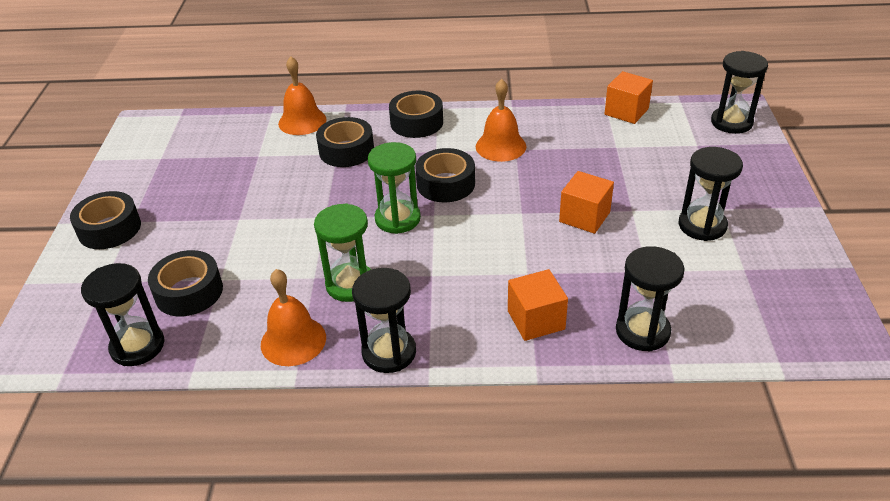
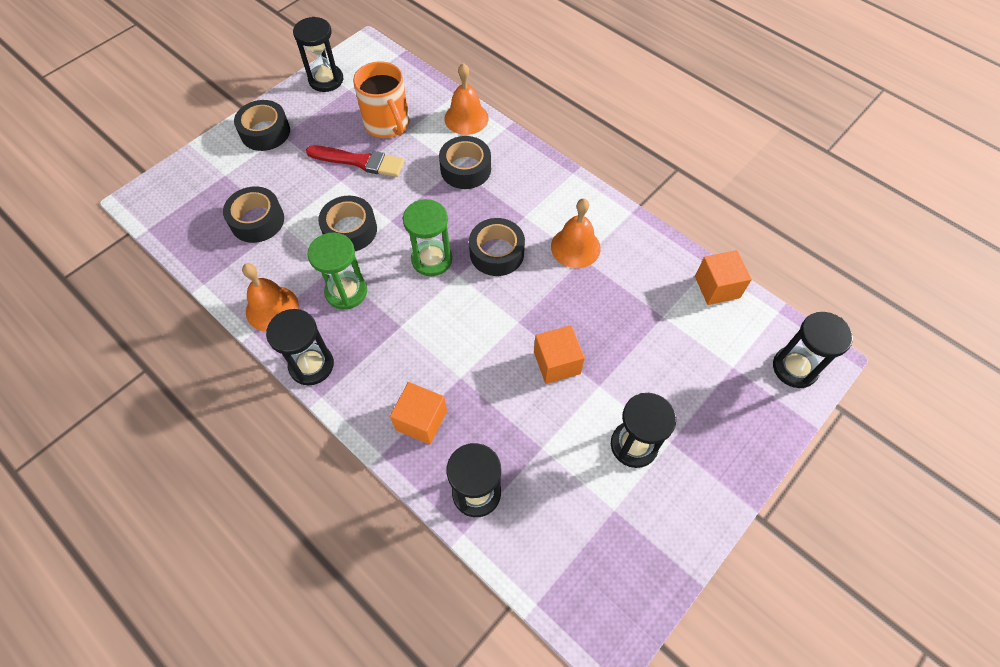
camera: 40 degrees right, 20 degrees up
(137, 346) = (195, 241): black hourglass -> black hourglass (326, 80)
(233, 160) = (387, 124): none -> orange mug
(240, 196) = (360, 161): none -> red brush
(416, 122) = (542, 177): black tape -> black tape (350, 230)

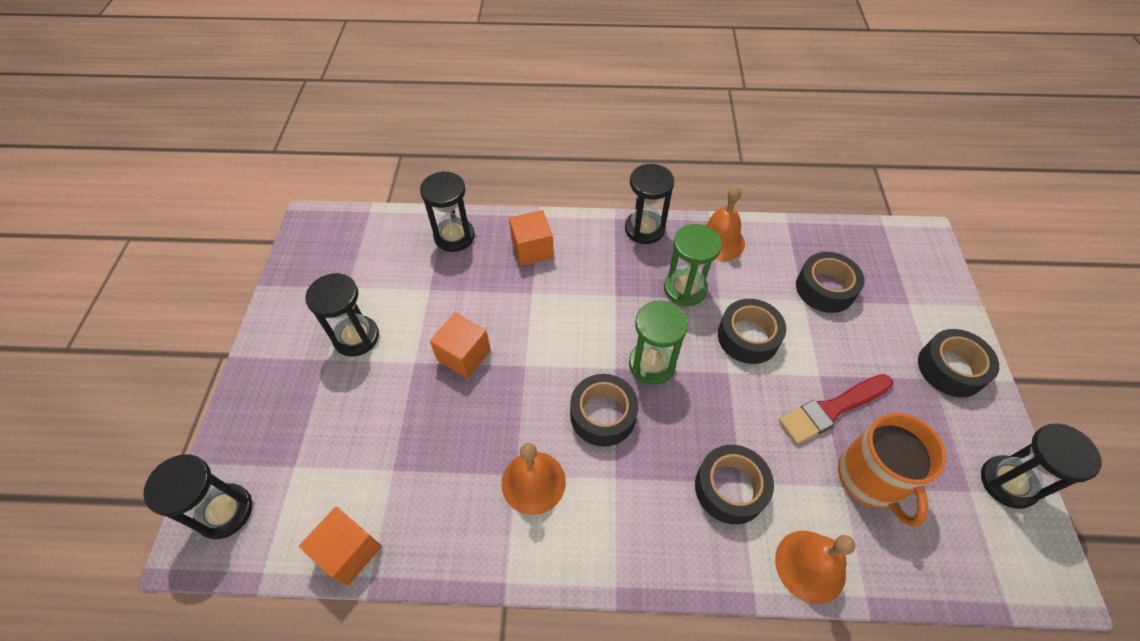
camera: 140 degrees right, 5 degrees down
(387, 124) = (871, 478): orange mug -> orange mug turned 120 degrees counterclockwise

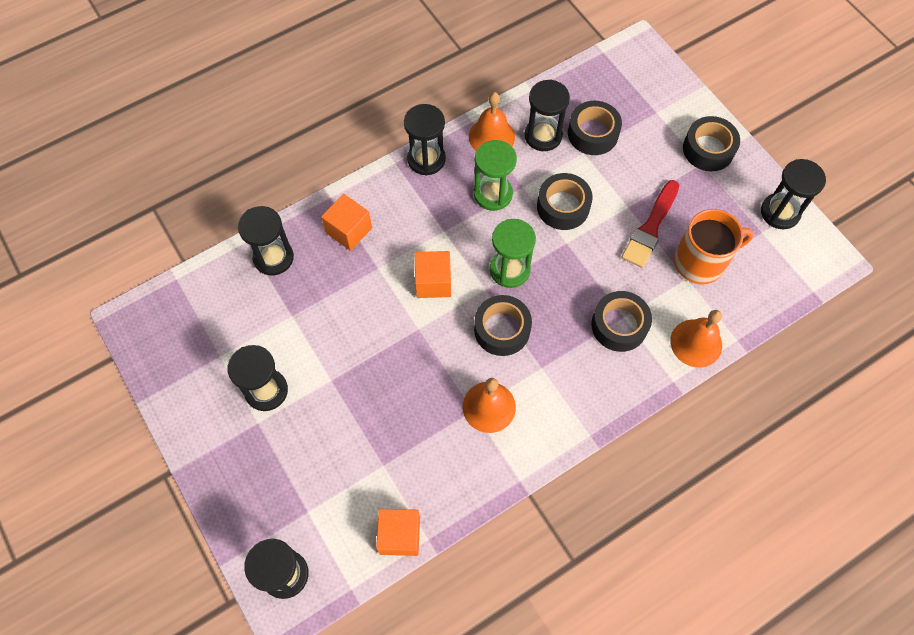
camera: 35 degrees left, 10 degrees up
(464, 355) = (365, 350): orange cube -> orange cube (433, 282)
(771, 265) = (543, 136): none -> black hourglass
(871, 478) = (700, 262): orange mug -> orange mug turned 60 degrees counterclockwise

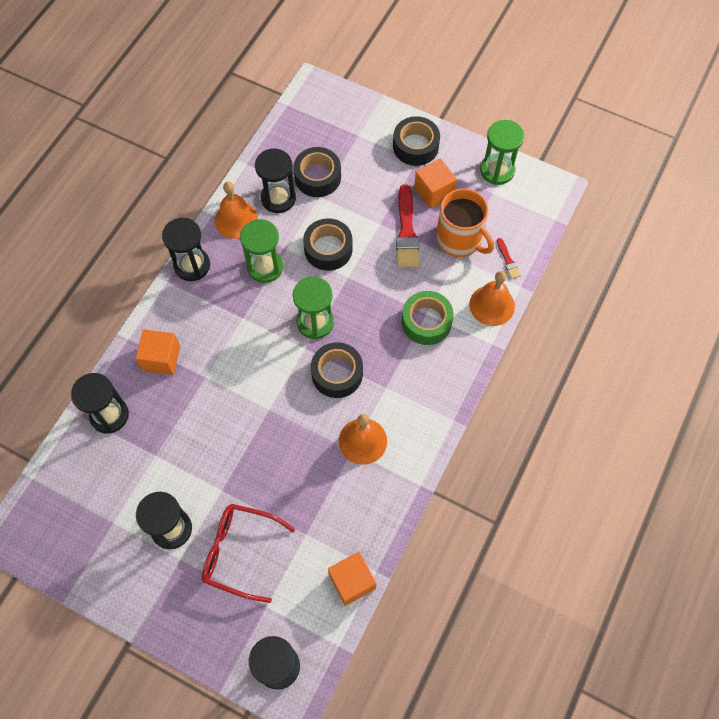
camera: 30 degrees left, 0 degrees up
(313, 447) = (239, 552): none -> red glasses
(433, 282) = (258, 364): orange cube -> orange cube (434, 192)
(619, 325) = (426, 322): black tape -> green tape
(700, 262) = (460, 239): orange mug -> orange mug turned 90 degrees clockwise
(739, 307) = (508, 260): none -> red brush
(780, 212) = (497, 170): black hourglass -> green hourglass

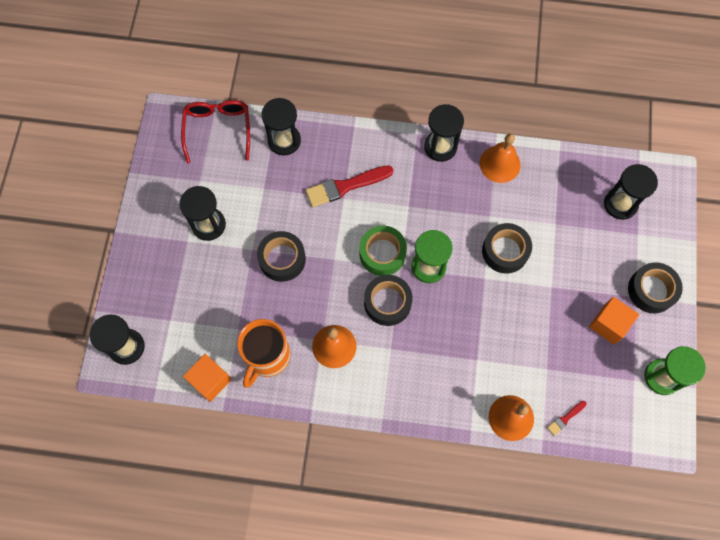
camera: 70 degrees right, 5 degrees up
(161, 358) = (346, 158): orange cube -> none
(239, 552) = (206, 283): red glasses -> red glasses (218, 129)
(265, 267) = (464, 205): green hourglass -> none
(278, 198) = (537, 190): black hourglass -> black hourglass (620, 204)
(317, 177) = (575, 215): black tape -> black tape (282, 259)
(406, 231) = (554, 313): red brush -> red brush (345, 186)
(426, 322) = (468, 363): green tape -> green tape (382, 253)
(460, 239) = (568, 365): orange mug -> orange mug (267, 356)

